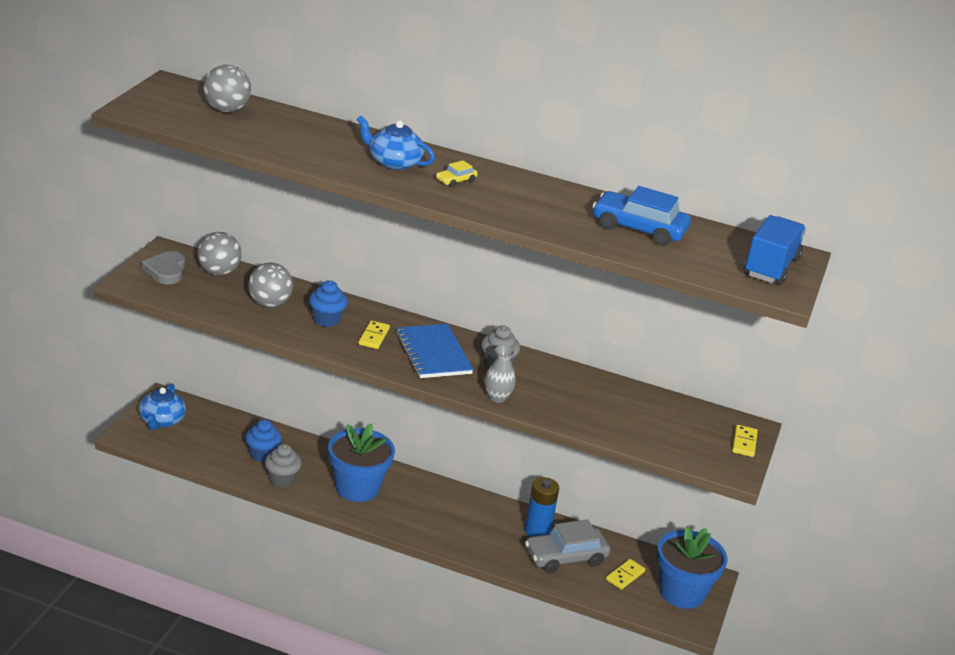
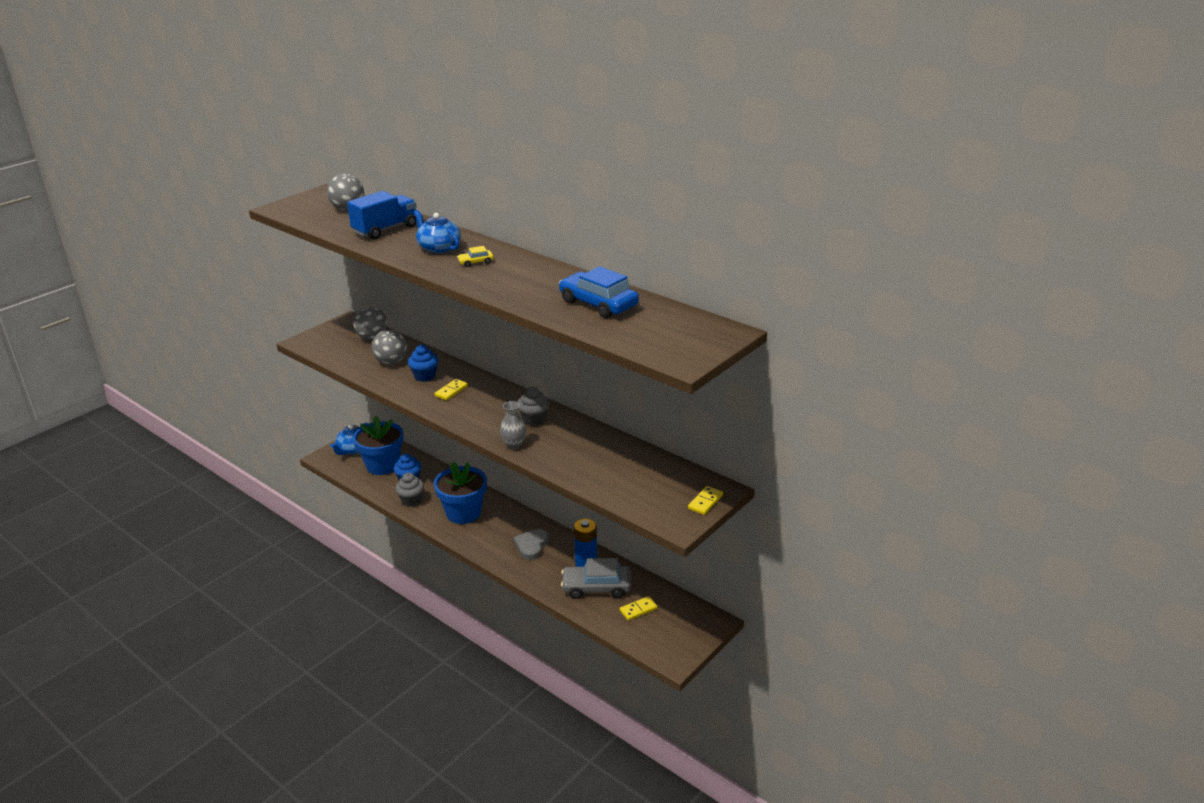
camera: 25 degrees right, 0 degrees up
(166, 270) = (335, 334): grey heart -> grey heart (531, 546)
(433, 353) = (488, 407): blue notebook -> none
(682, 592) = (680, 631): blue flower pot -> blue flower pot (382, 465)
(771, 267) = (693, 340): blue truck -> blue truck (385, 230)

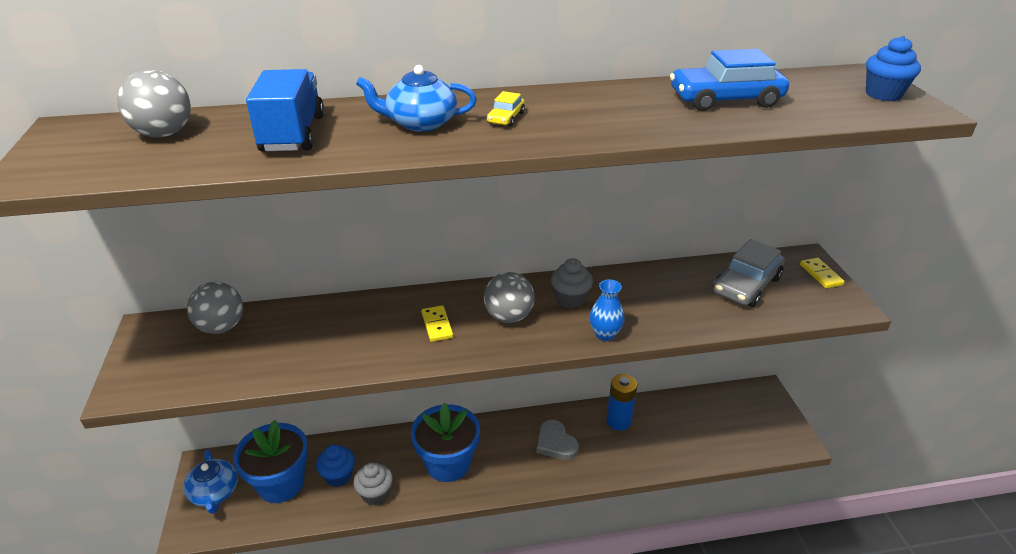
camera: 50 degrees left, 5 degrees up
(391, 362) = (303, 339): grey ball -> grey ball (509, 317)
(424, 376) = (376, 329): blue cupcake -> blue cupcake (883, 94)
(514, 445) = (605, 334): grey vase -> blue vase
(596, 587) = (660, 434): grey car -> grey car (746, 285)
(638, 610) = (714, 426): yellow domino -> none

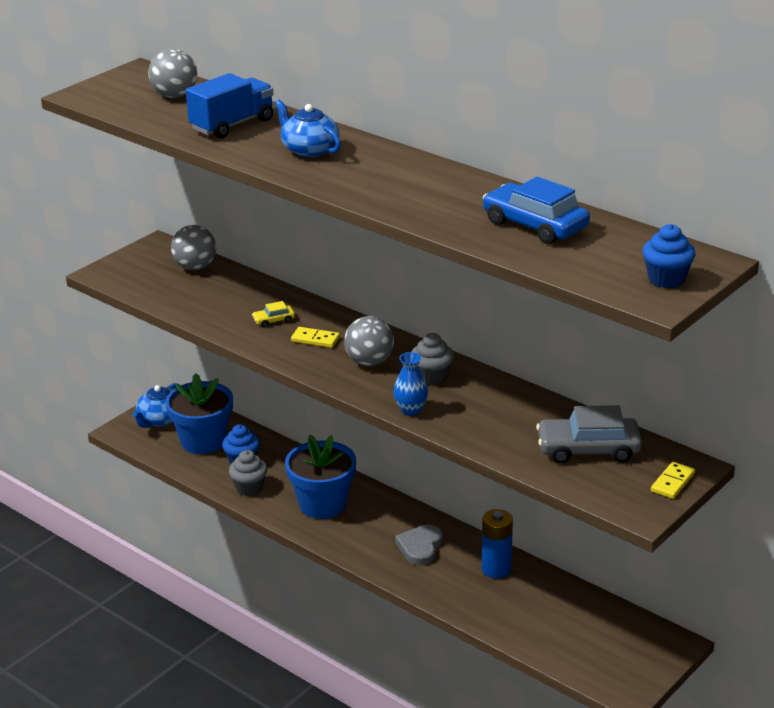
camera: 50 degrees right, 5 degrees down
(437, 325) = (315, 339): yellow domino -> yellow domino turned 75 degrees clockwise
(506, 118) = (363, 169): yellow car -> yellow car (273, 320)

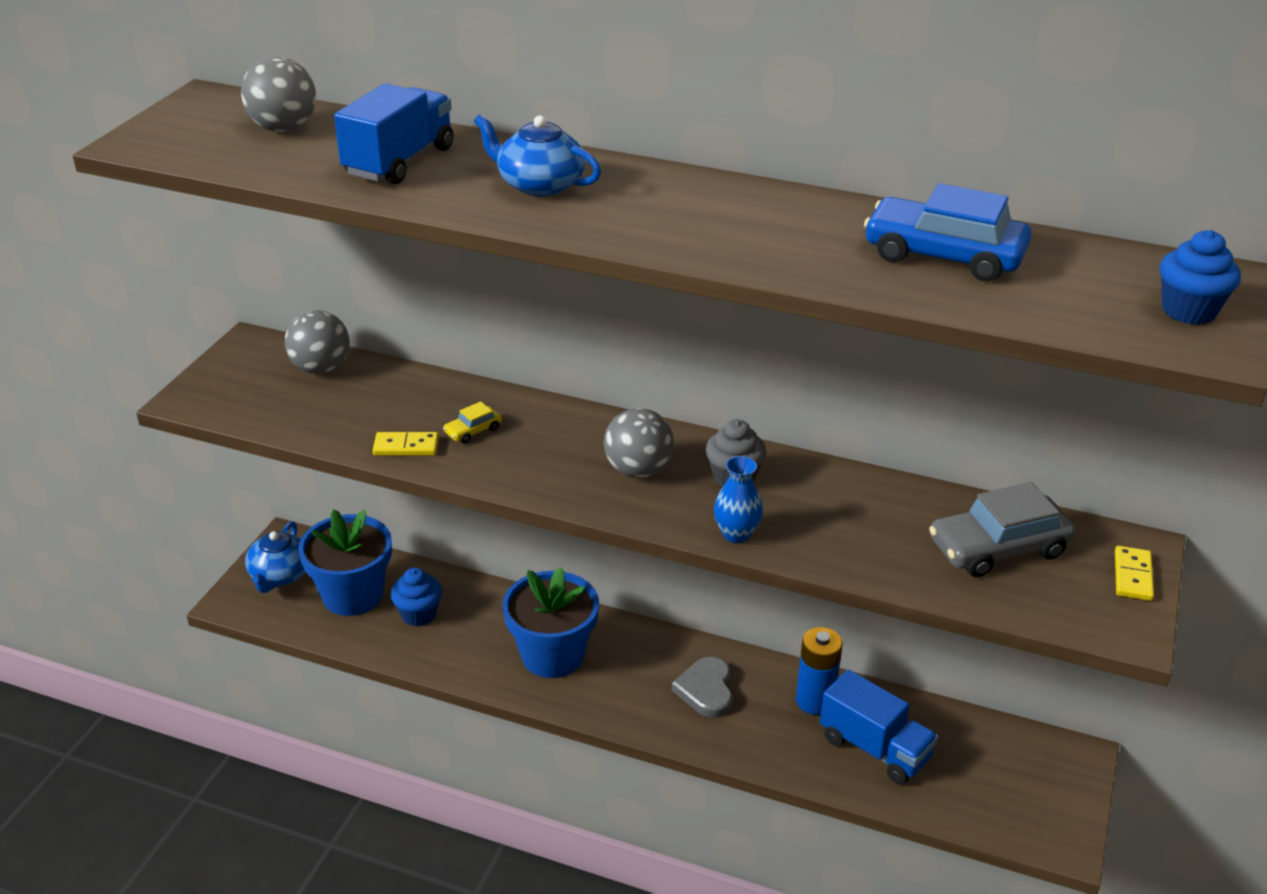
camera: 20 degrees left, 5 degrees up
(249, 488) = (445, 652): grey cupcake -> none
(315, 339) = (546, 449): yellow domino -> yellow domino (406, 446)
(522, 607) = (874, 748): none -> blue truck

